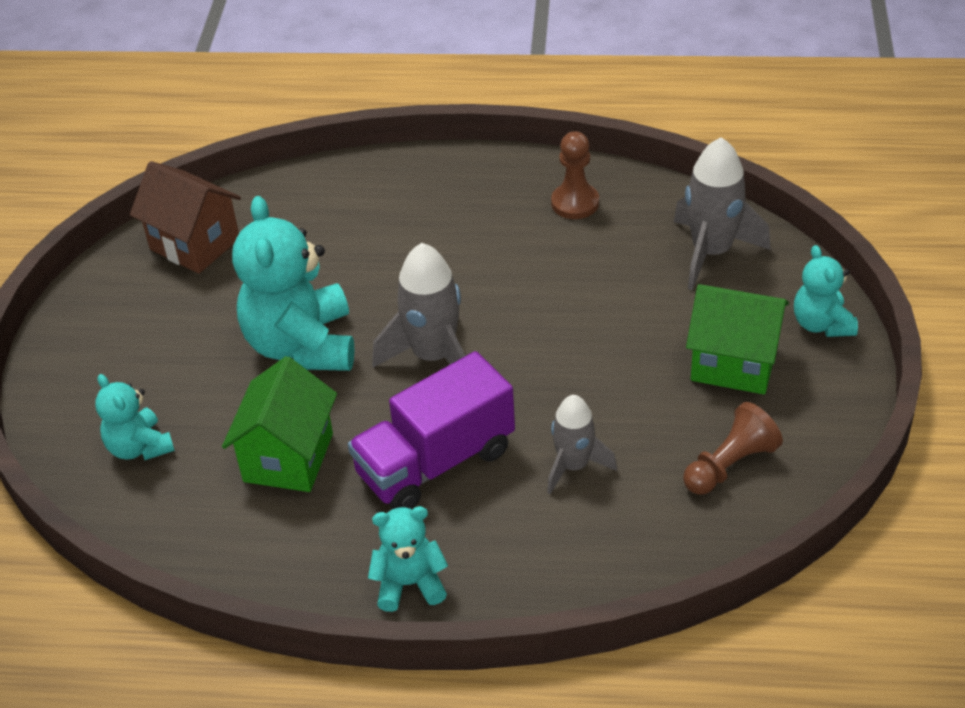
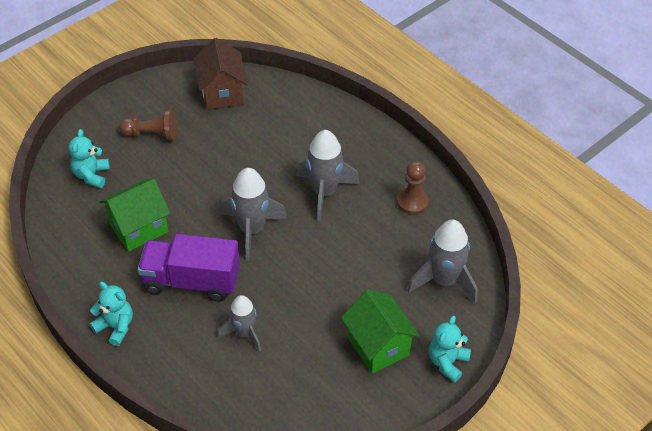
camera: 40 degrees right, 5 degrees up
(302, 345) = (206, 179): turquoise teddy bear -> none
(465, 260) = (324, 192): none -> grey rocket
(730, 465) = (310, 393): brown pawn -> brown pawn (152, 134)

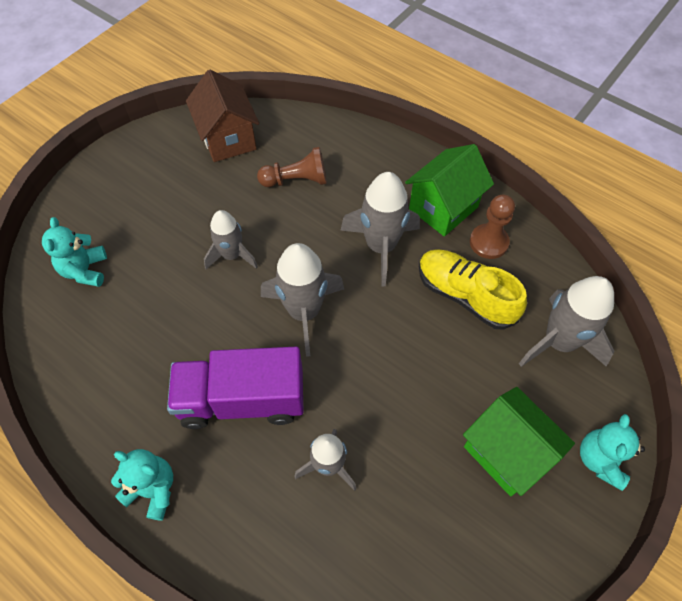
camera: 10 degrees left, 10 degrees up
(139, 228) = (159, 334): green house -> green house (443, 208)
(152, 134) = (153, 203): brown pawn -> brown pawn (297, 180)
(206, 181) = (232, 255): none -> grey rocket
(381, 237) = (465, 295): none -> yellow shoe

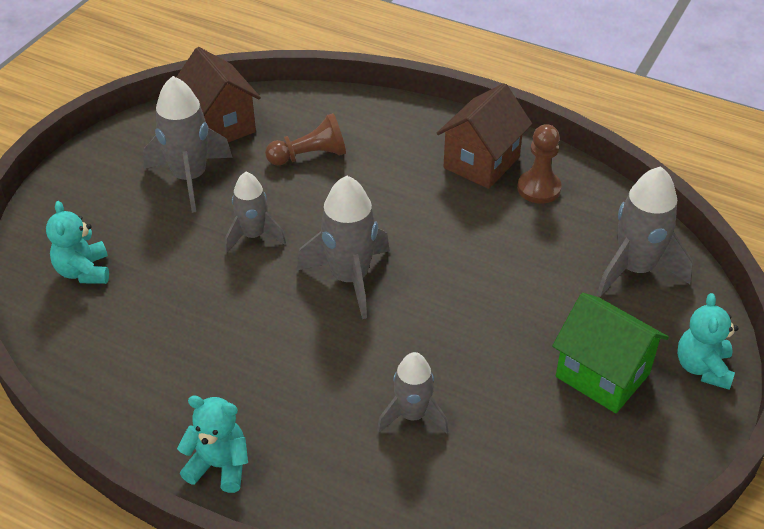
camera: 10 degrees left, 15 degrees down
(242, 399) = (300, 368): purple truck -> none
(381, 247) = (421, 207): grey rocket -> grey rocket (190, 178)
(443, 208) = (481, 162): green house -> brown house
(465, 295) = (524, 240): yellow shoe -> none

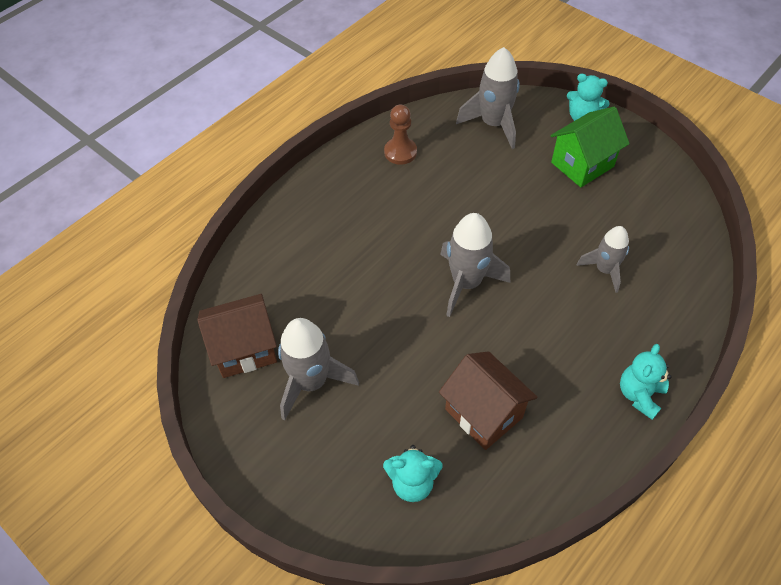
camera: 75 degrees left, 10 degrees up
(253, 235) = (401, 341): grey rocket -> none
(310, 156) = (313, 286): brown pawn -> none
(481, 162) = (361, 177): brown house -> brown house (483, 413)

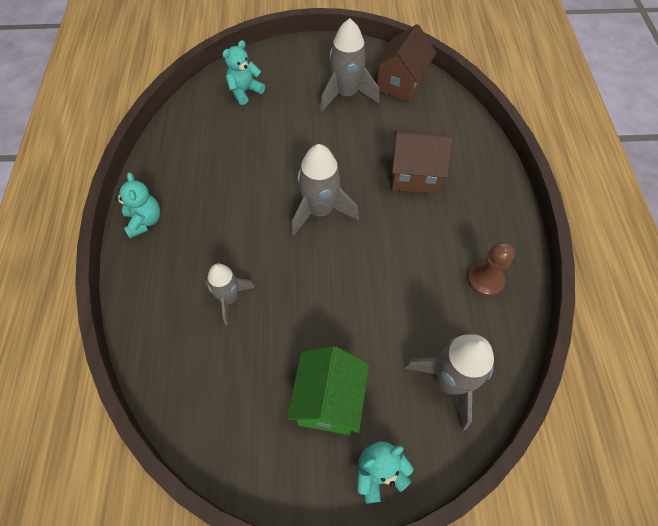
camera: 135 degrees right, 5 degrees up
(483, 413) = (236, 144): brown house -> brown house (414, 176)

